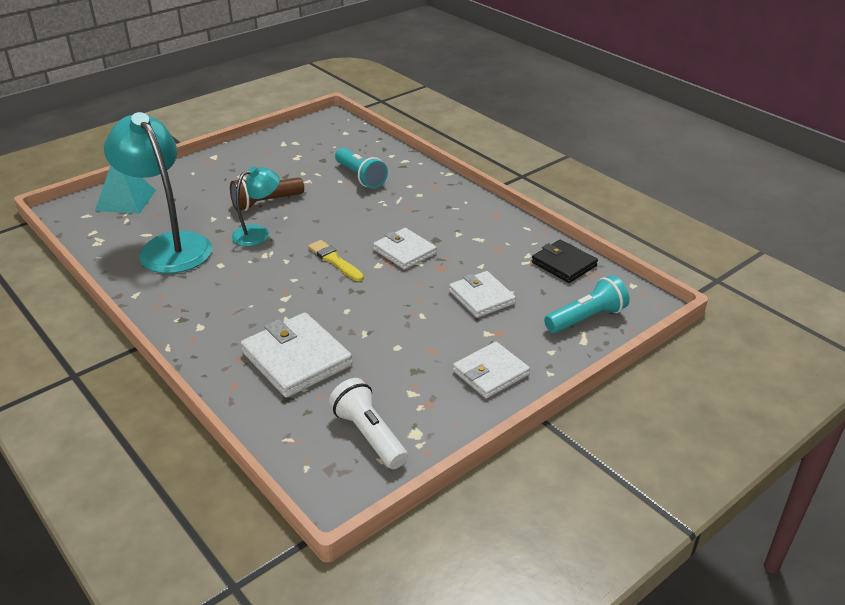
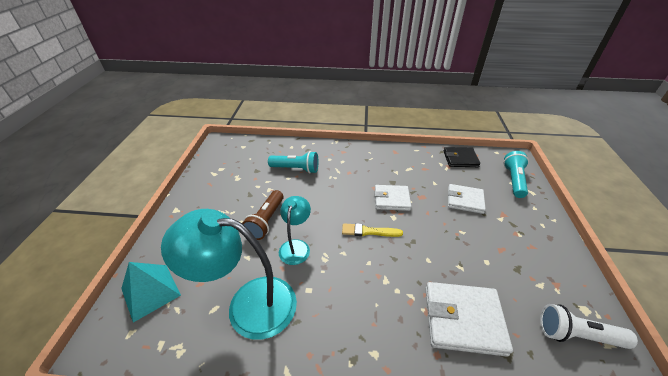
camera: 45 degrees left, 5 degrees up
(490, 373) = (540, 240): white wallet -> none

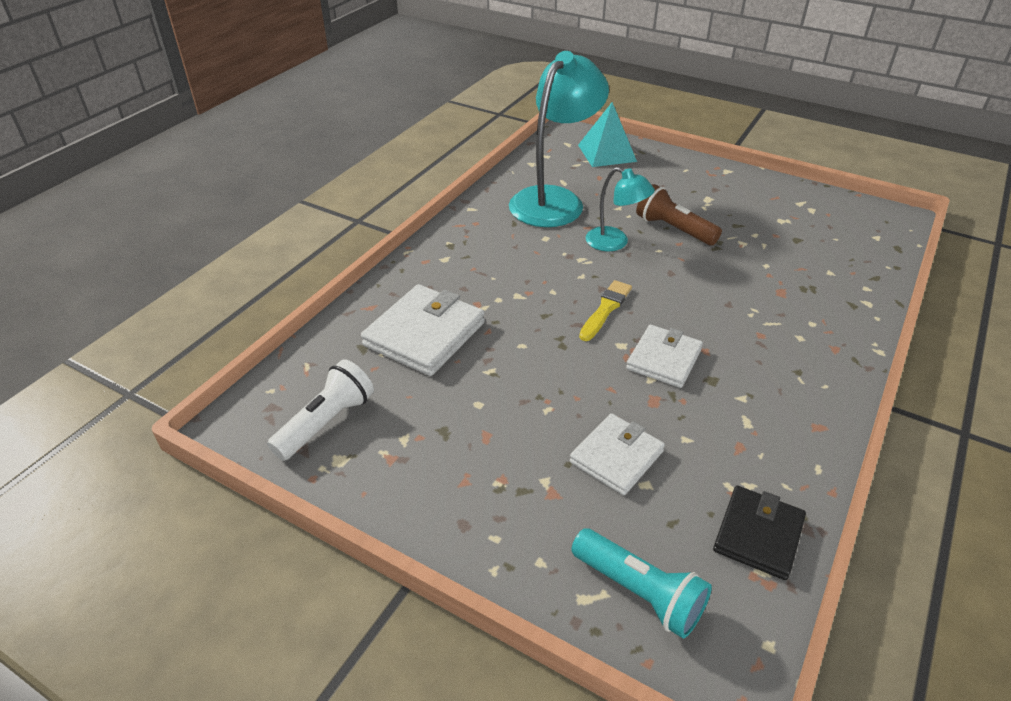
camera: 115 degrees right, 0 degrees up
(296, 169) = (790, 278): turquoise flashlight -> none

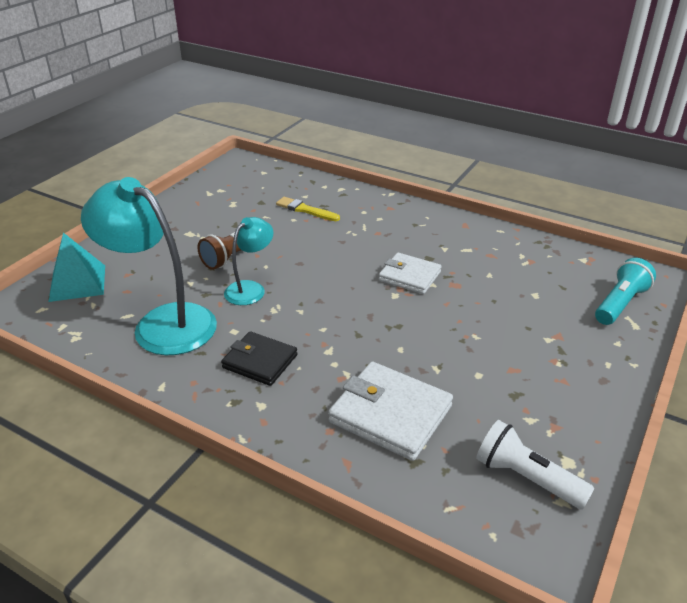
camera: 90 degrees left, 5 degrees down
(605, 309) = (349, 300): yellow brush -> yellow brush (305, 210)
(616, 457) = (515, 305): white wallet -> none
(758, 534) = (559, 257): black wallet -> black wallet (260, 361)

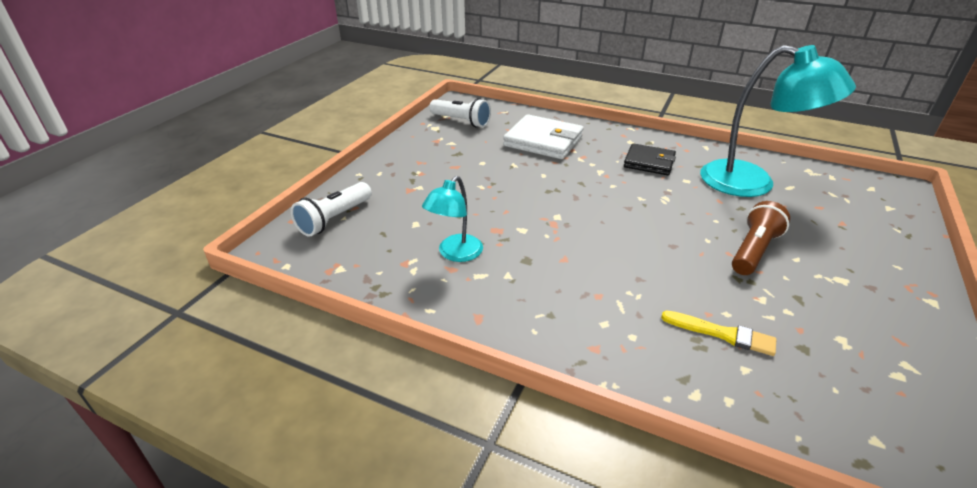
camera: 175 degrees right, 0 degrees up
(77, 283) = (877, 211): turquoise pyramid -> none
(250, 288) = (703, 215): turquoise lamp -> turquoise lamp (455, 254)
(409, 276) = (546, 236): white wallet -> none
(620, 303) = (334, 219): turquoise flashlight -> white flashlight

